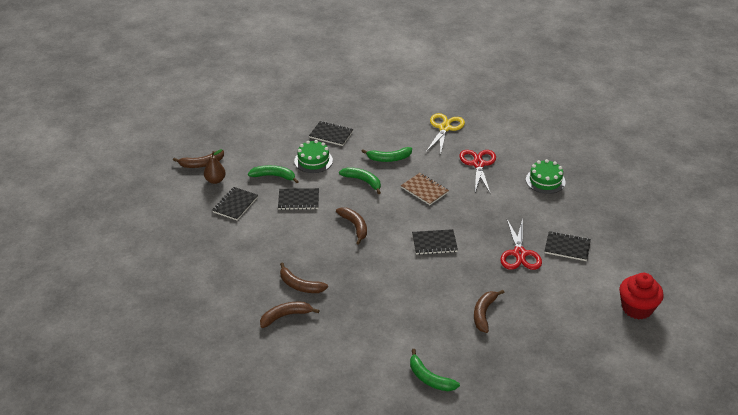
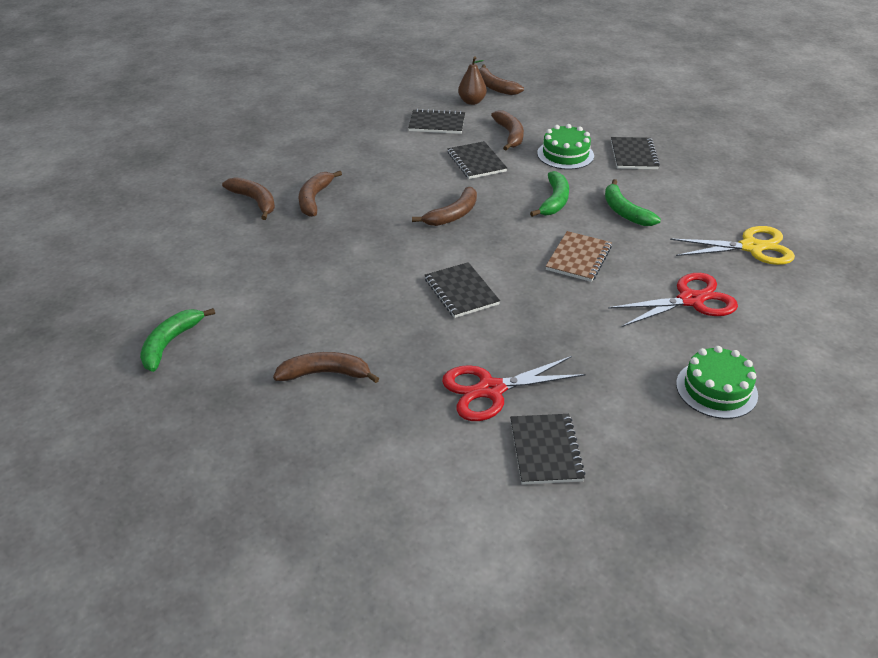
camera: 70 degrees right, 0 degrees up
(274, 176) = (510, 135): green banana -> brown banana
(637, 308) = (423, 589): red cupcake -> none

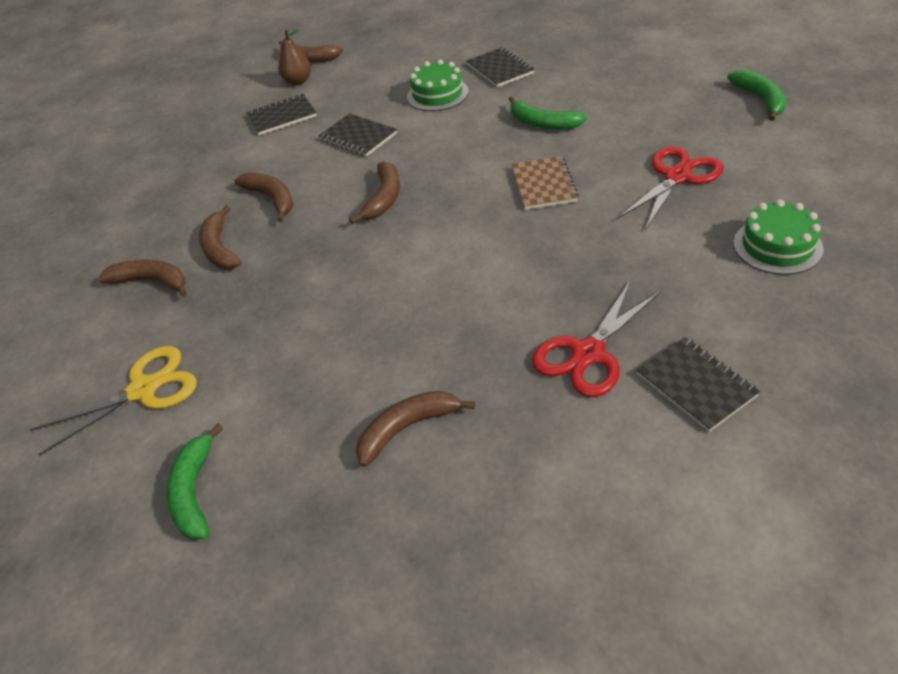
camera: 25 degrees left, 5 degrees up
(461, 292) = (465, 270): black notebook -> none
(510, 135) = (367, 98): brown banana -> brown banana (272, 199)
(554, 201) = (469, 141): green banana -> green banana (760, 99)
(751, 247) = (679, 107): yellow scissors -> yellow scissors (144, 389)

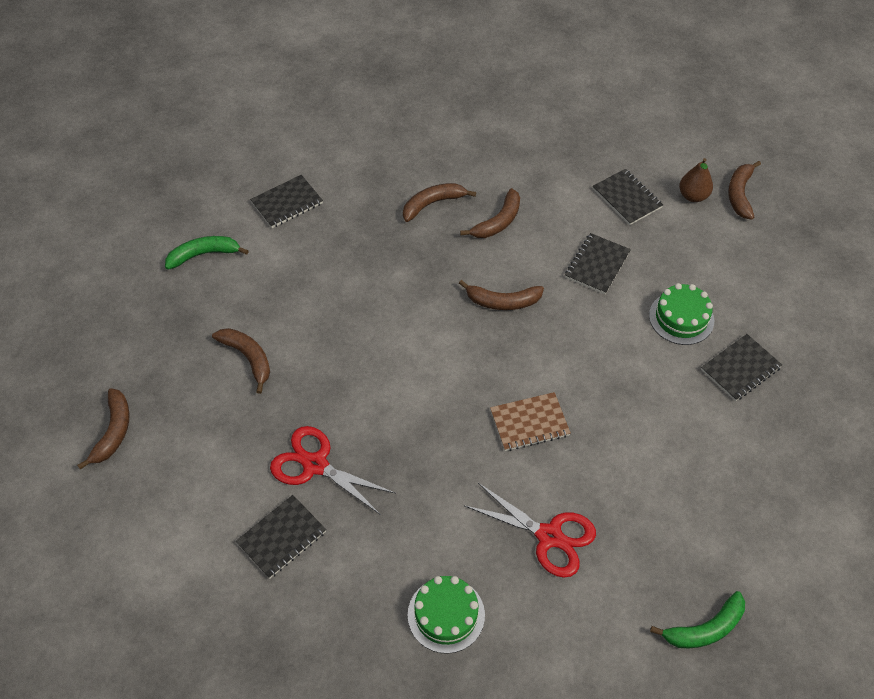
camera: 75 degrees right, 10 degrees up
(144, 389) = (287, 203): yellow scissors -> black notebook
(152, 281) = (393, 173): brown banana -> brown banana (113, 432)
(542, 123) = (635, 416): green banana -> none

